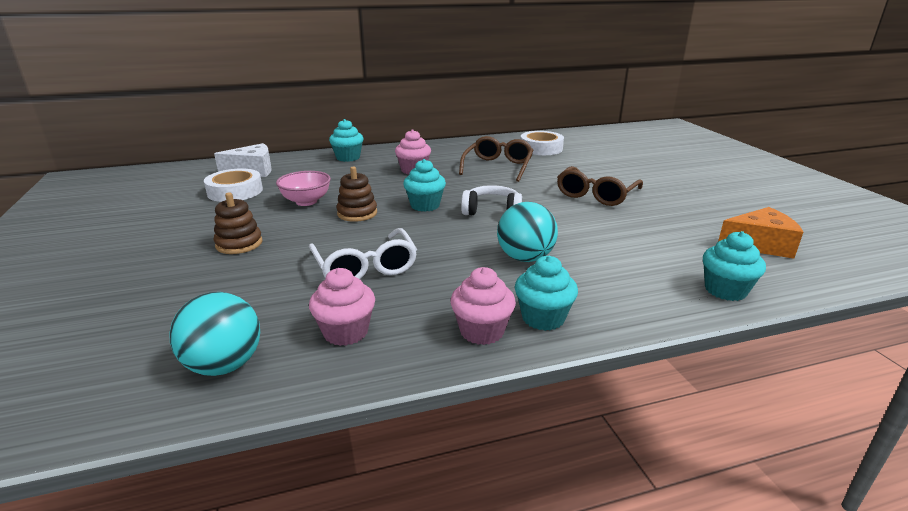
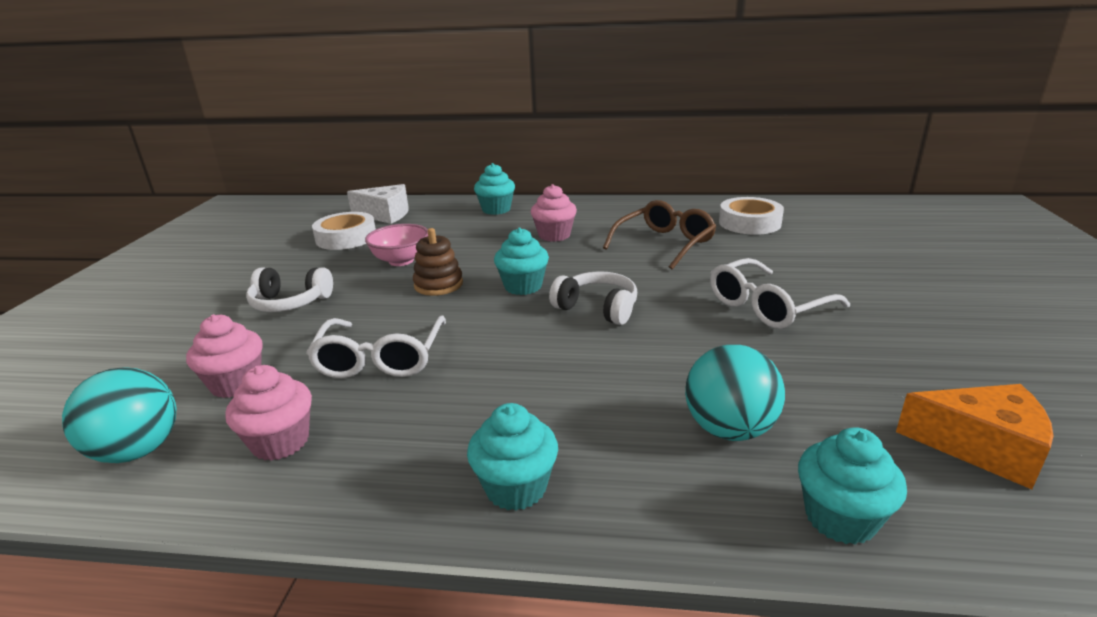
camera: 25 degrees right, 0 degrees up
(239, 244) = (290, 303): brown stacking toy -> white headphones
(482, 331) = (423, 485): pink cupcake -> pink cupcake (236, 384)
(525, 258) = (576, 388): turquoise ball -> turquoise ball (729, 429)
(596, 195) = (767, 306): brown glasses -> white glasses

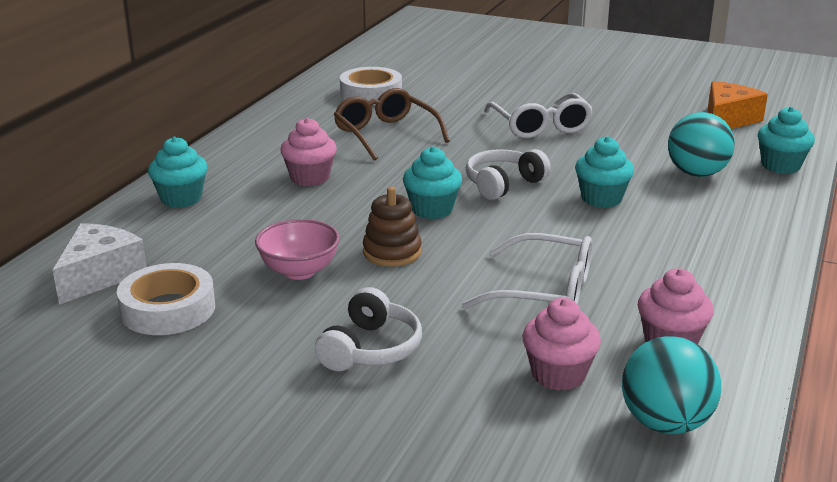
camera: 75 degrees left, 0 degrees up
(516, 488) = (744, 248): turquoise cupcake -> turquoise cupcake (601, 199)

